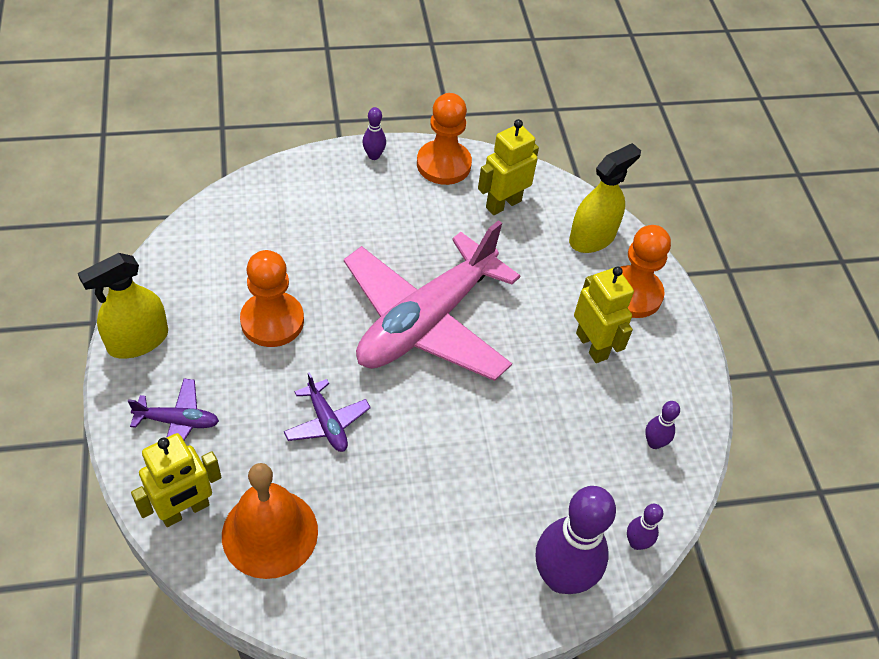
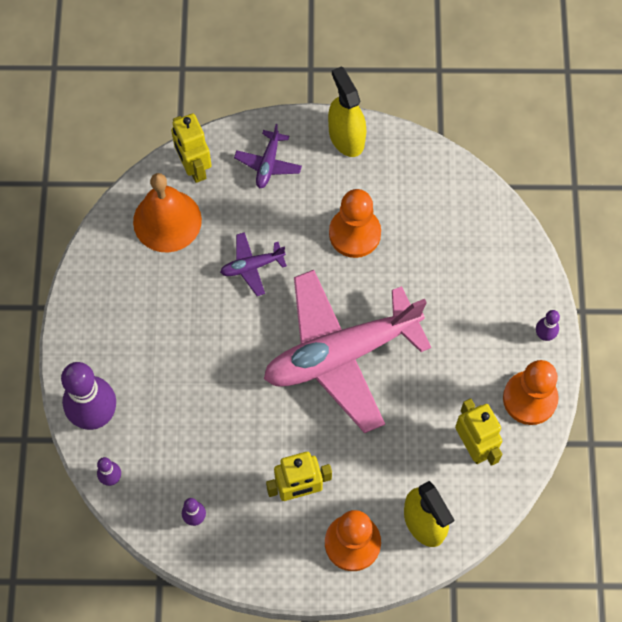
camera: 105 degrees right, 15 degrees up
(426, 321) = (341, 354): pink plane -> pink plane turned 75 degrees counterclockwise

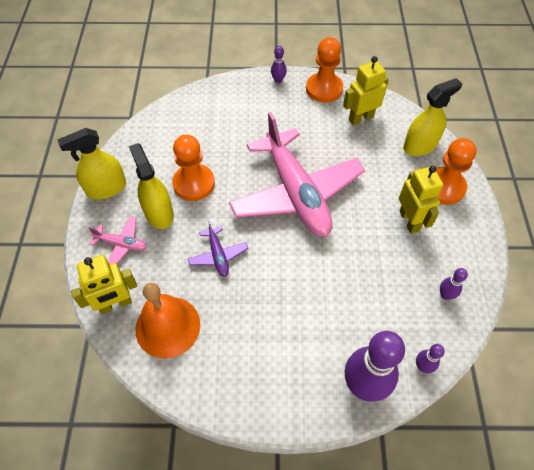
camera: 90 degrees left, 10 degrees down
(268, 163) = (121, 244): purple plane -> pink plane
(310, 198) = (159, 213): none -> yellow spray bottle

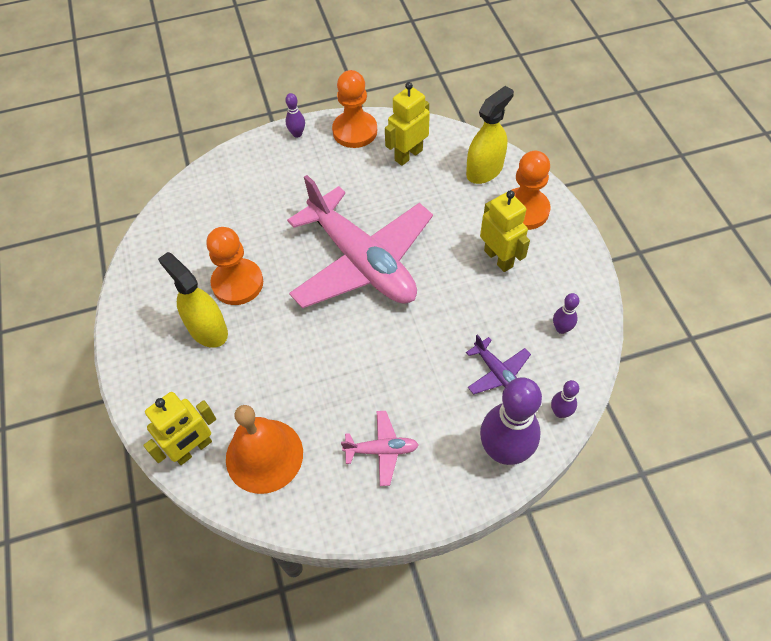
camera: 15 degrees left, 0 degrees up
(106, 188) = (132, 318): yellow spray bottle -> none
(121, 244) = (175, 378): pink plane -> pink plane (381, 450)
(218, 255) = (295, 358): purple plane -> purple plane (497, 373)

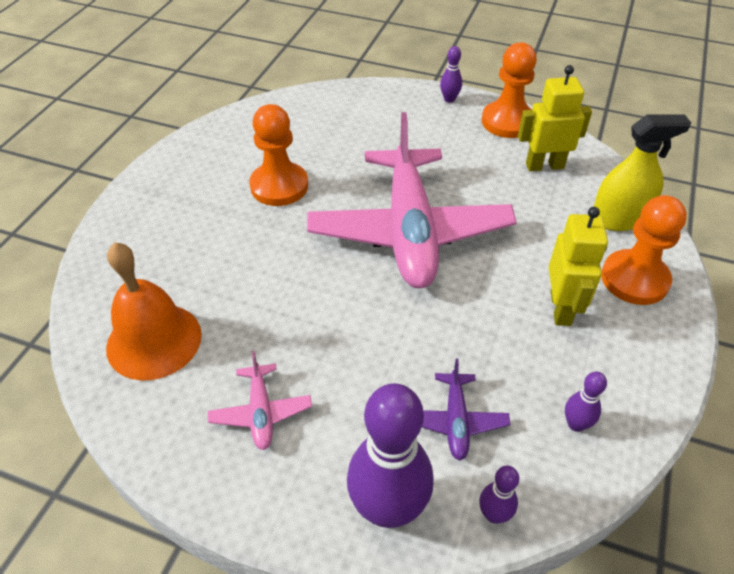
camera: 35 degrees right, 10 degrees down
(193, 449) = (105, 295): yellow robot -> none
(207, 329) = (217, 207): yellow spray bottle -> none
(381, 450) = (261, 412): pink plane -> pink plane turned 45 degrees clockwise

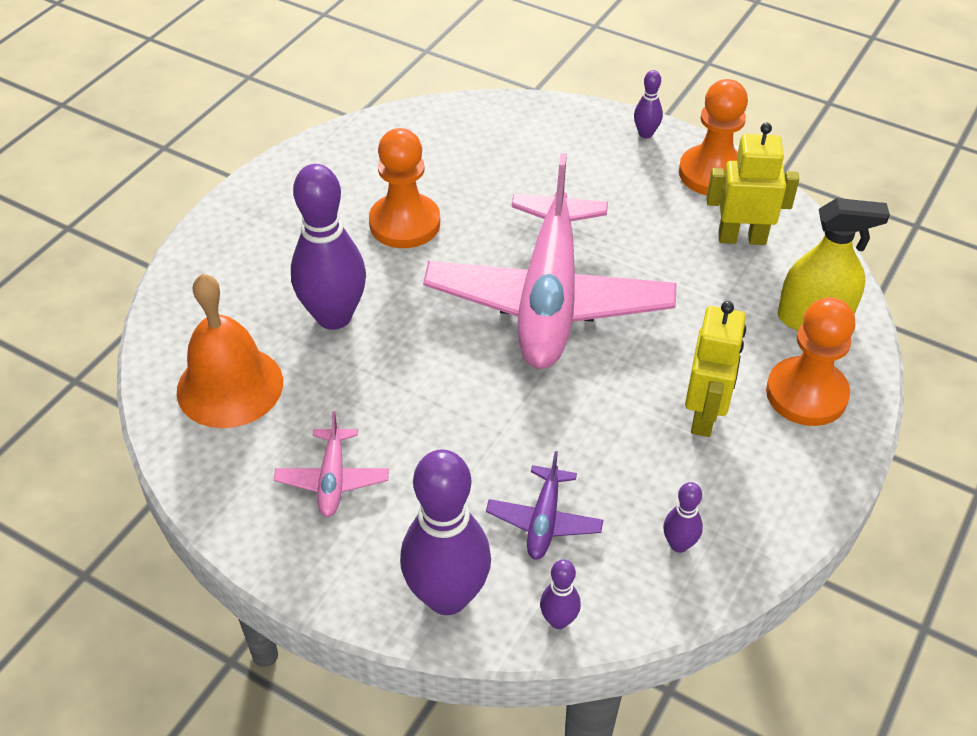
camera: 10 degrees right, 0 degrees up
(235, 268) = (334, 316): none -> purple bowling pin

